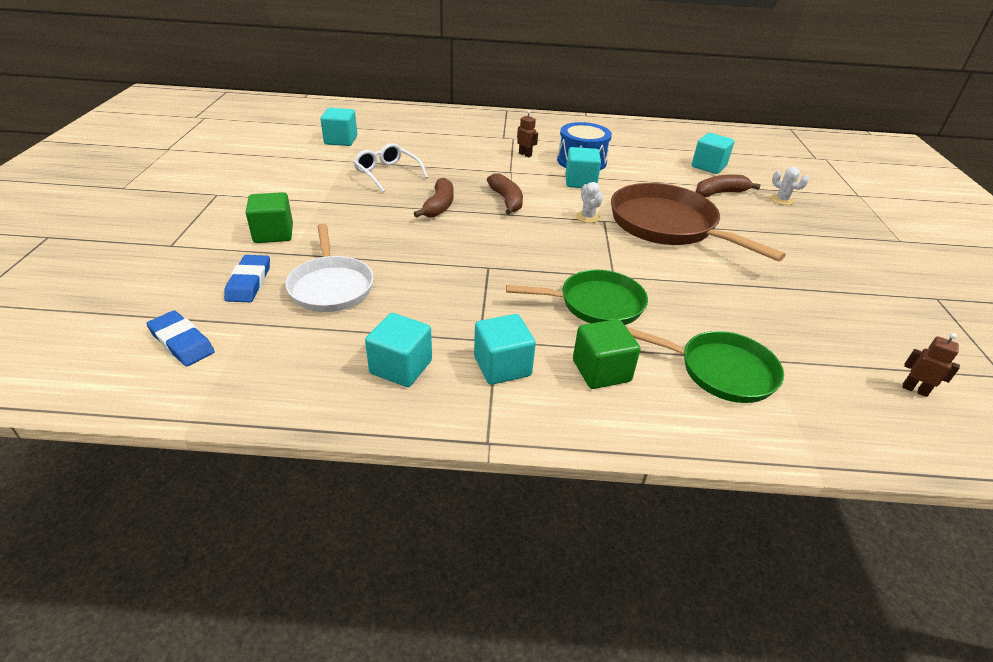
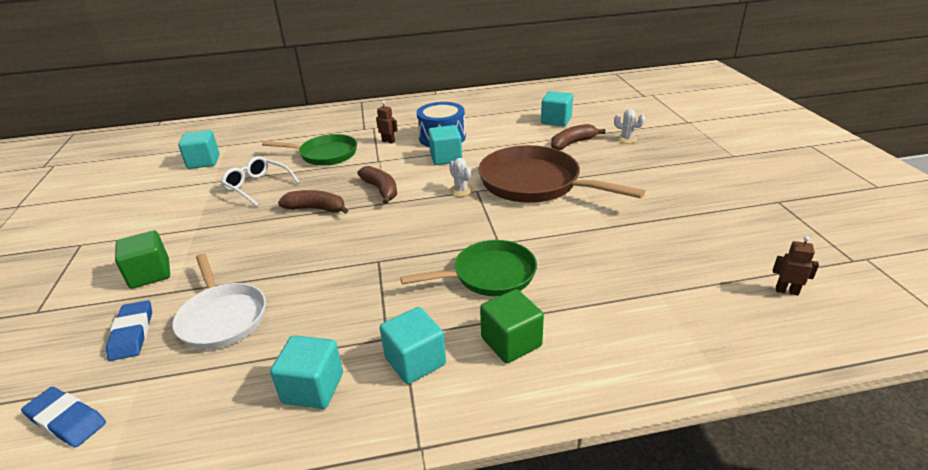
camera: 10 degrees left, 5 degrees down
(439, 206) = (316, 209): brown banana -> brown banana turned 75 degrees counterclockwise
(720, 371) = (618, 314): green pan -> green pan (325, 154)

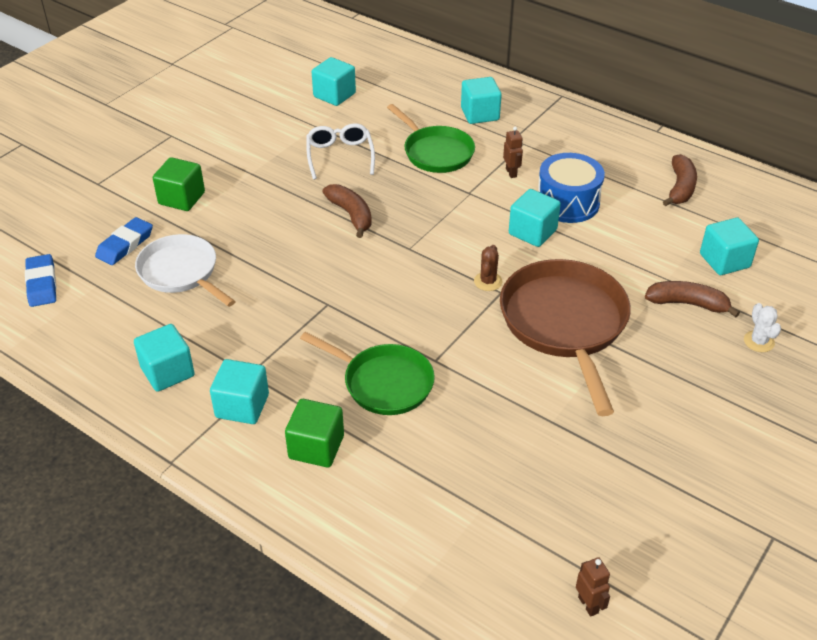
camera: 45 degrees right, 10 degrees up
(222, 317) = (181, 273): white pan -> white pan turned 120 degrees clockwise
(325, 128) = (480, 114): none -> turquoise cube
(381, 190) = (425, 231): brown banana -> brown banana (680, 188)
(461, 190) = (488, 281): white cactus -> brown cactus

